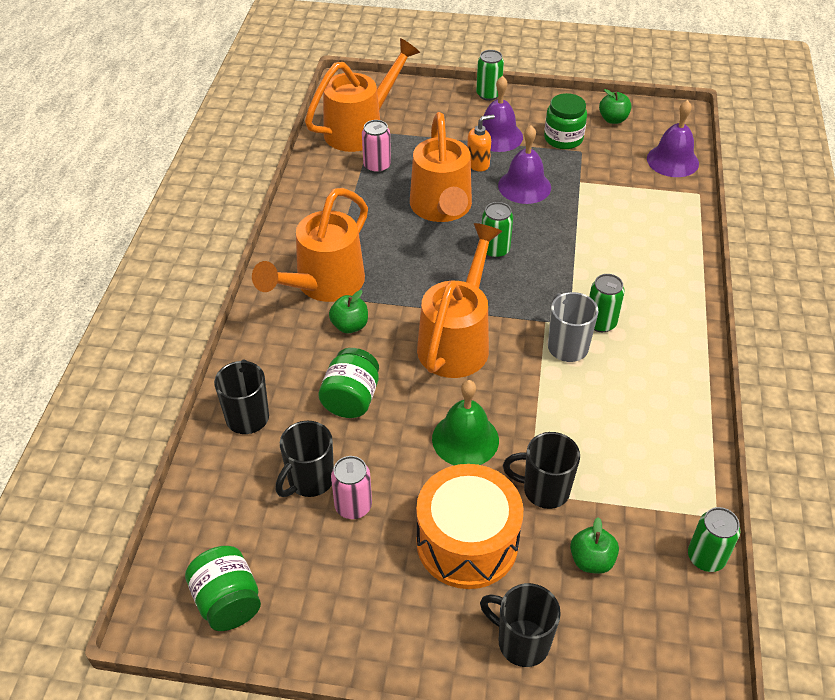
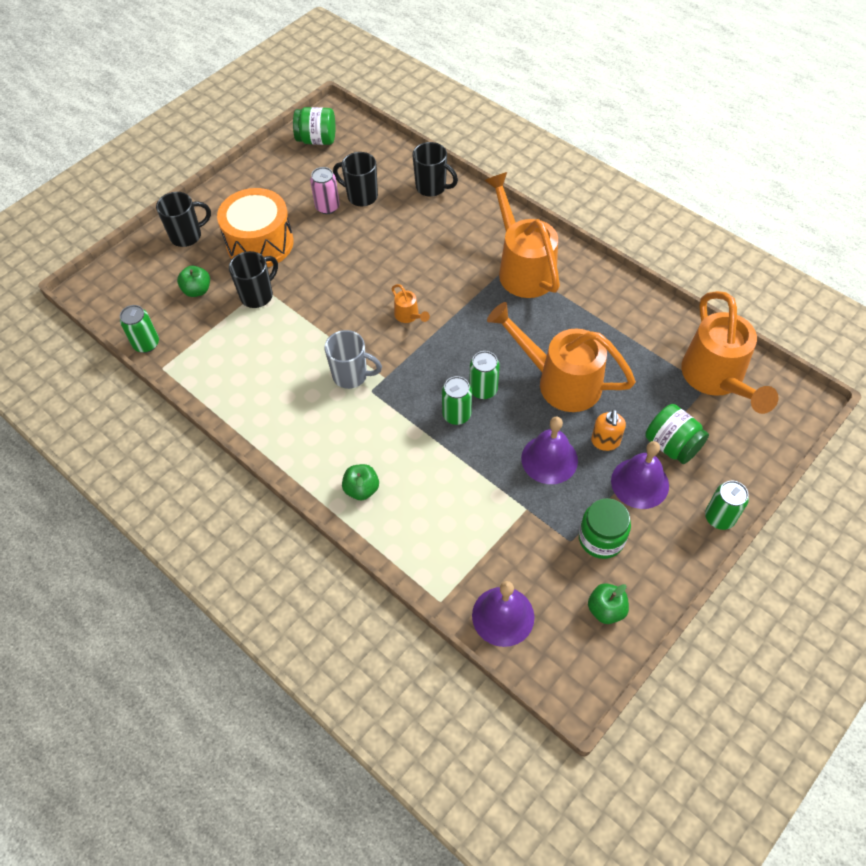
camera: 125 degrees right, 10 degrees up
(309, 480) = (361, 196): black mug -> black mug turned 45 degrees counterclockwise
(350, 326) = (470, 265): green apple -> green apple (361, 489)
(351, 399) = (405, 239): green jar -> green jar (672, 445)
(377, 166) = (649, 365): pink can -> none
(457, 341) = (409, 316): orange watering can -> orange watering can, size x0.41
(465, 439) = (326, 278): green bell -> none
(600, 323) = (355, 411): green can -> green can (456, 415)

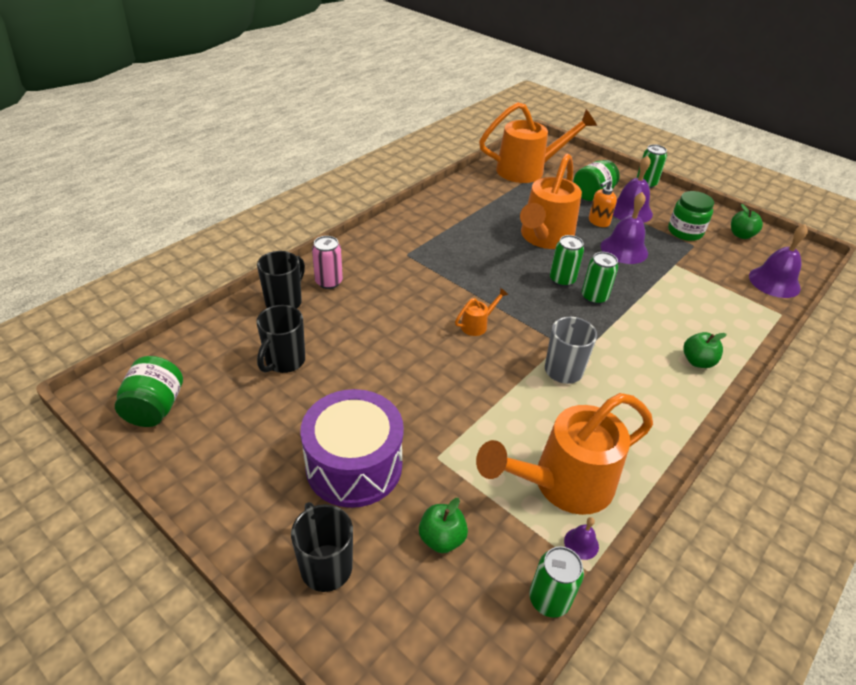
camera: 95 degrees left, 15 degrees down
(182, 366) = (581, 543): none -> purple bell
(258, 295) = (450, 462): black mug -> none
(260, 243) = (354, 465): orange drum -> purple drum
(327, 207) = (297, 394): pink can -> pink can (329, 282)
(522, 268) = (413, 248): orange watering can -> orange watering can (562, 484)
(605, 442) = (598, 222): orange soap dispenser -> orange soap dispenser turned 135 degrees clockwise

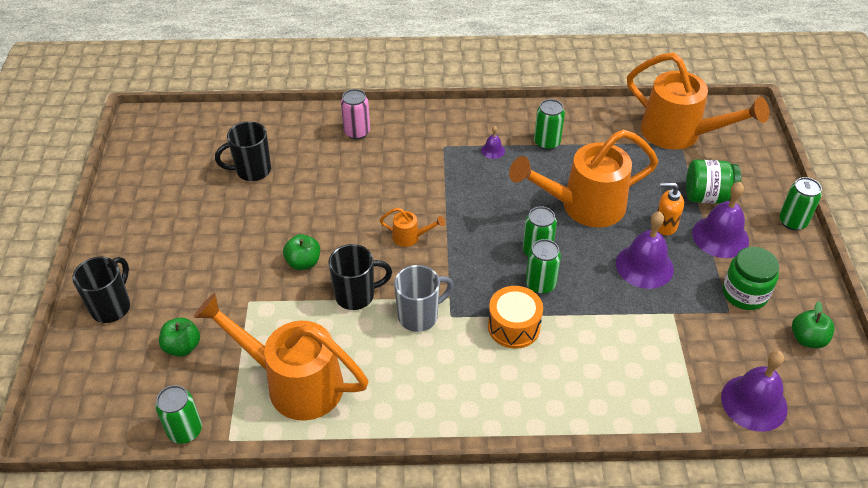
camera: 50 degrees right, 5 degrees up
(155, 408) = (152, 149): green jar -> none
(284, 302) = (308, 128): black mug -> black mug (356, 295)
(354, 465) = (199, 266): purple drum -> none
(466, 215) = (547, 142): none -> green can
(581, 543) = (249, 423): purple bell -> purple bell (493, 150)
(621, 332) = (514, 326): none -> orange drum
(697, 361) = (539, 398): green apple -> green apple (303, 262)

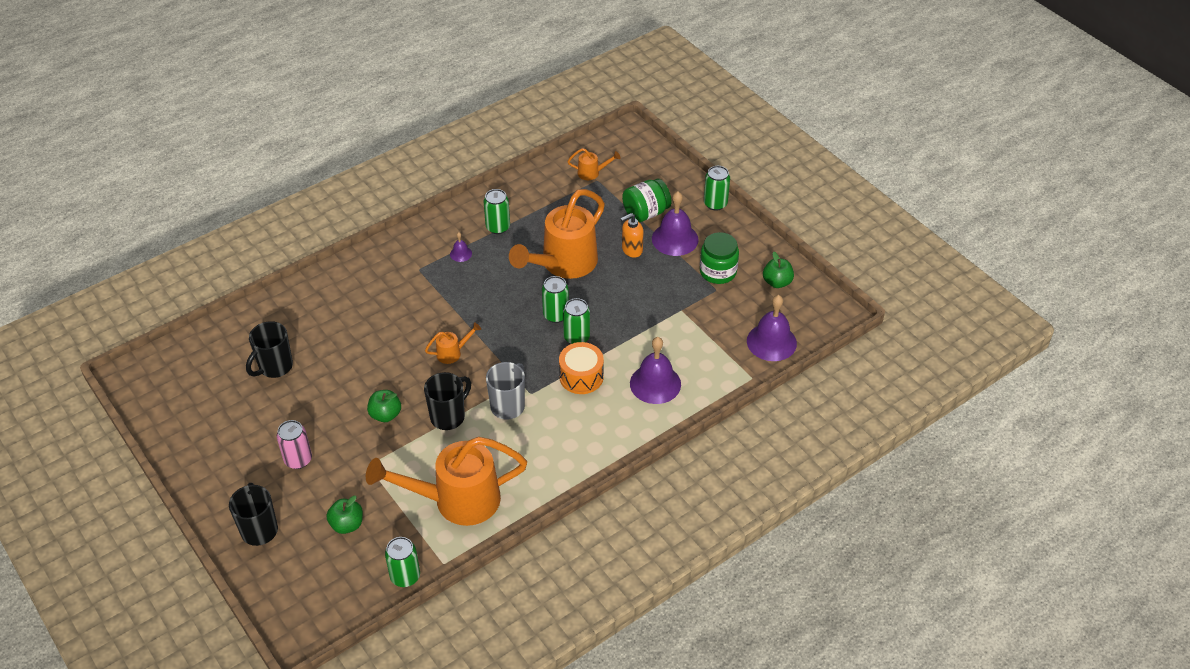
camera: 35 degrees left, 0 degrees up
(357, 132) = (336, 292): pink can -> pink can (298, 459)
(644, 266) = (638, 286): purple bell -> purple bell (655, 383)
(679, 134) = (592, 173): orange watering can -> orange watering can, size x0.41

